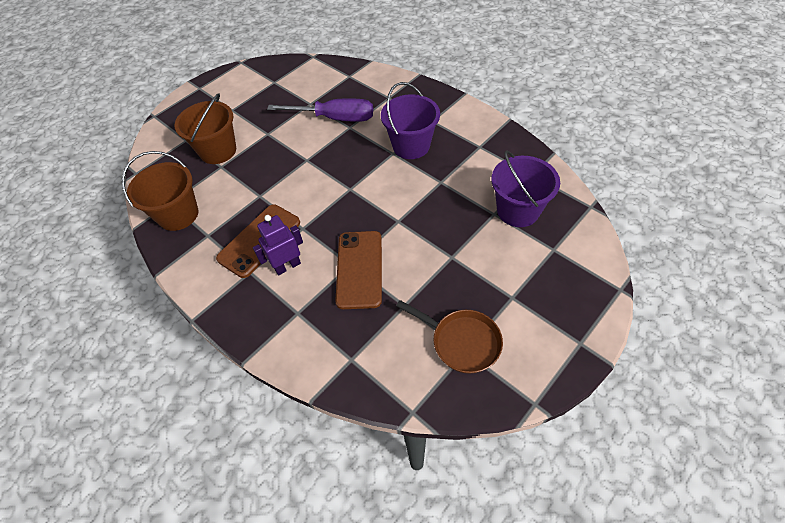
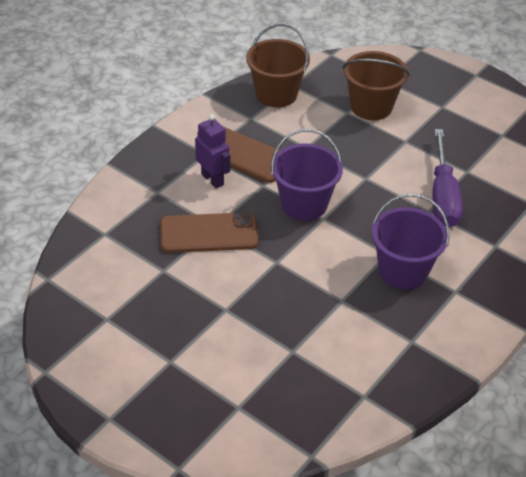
camera: 80 degrees right, 10 degrees down
(462, 342) = (117, 316): brown pan -> none
(518, 210) = (299, 375): purple bucket -> purple bucket (304, 204)

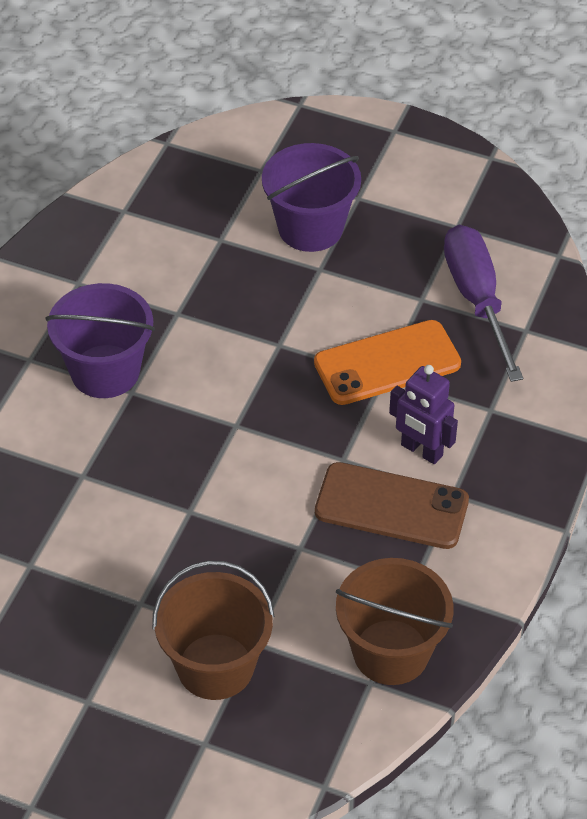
camera: 165 degrees right, 5 degrees up
(208, 233) = (387, 363): brown phone -> orange phone
(304, 204) = (270, 441): purple bucket -> purple bucket (310, 228)
(443, 196) = (64, 506): purple screwdriver -> purple screwdriver (477, 299)

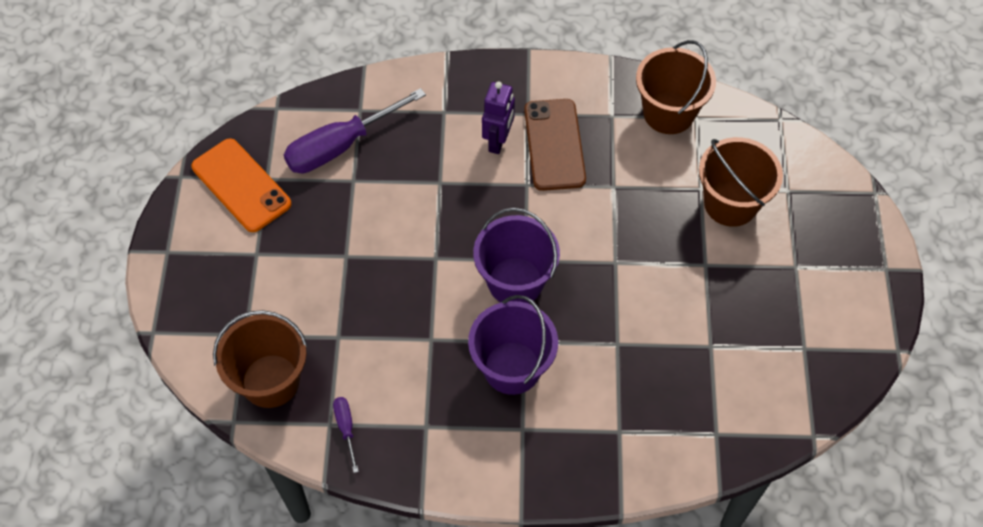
camera: 110 degrees left, 10 degrees up
(111, 221) = (346, 428): none -> purple screwdriver
(197, 178) = (270, 381): none -> brown bucket
(310, 228) = (302, 276): purple bucket -> purple bucket (515, 282)
(387, 363) = (426, 184): orange phone -> orange phone (241, 185)

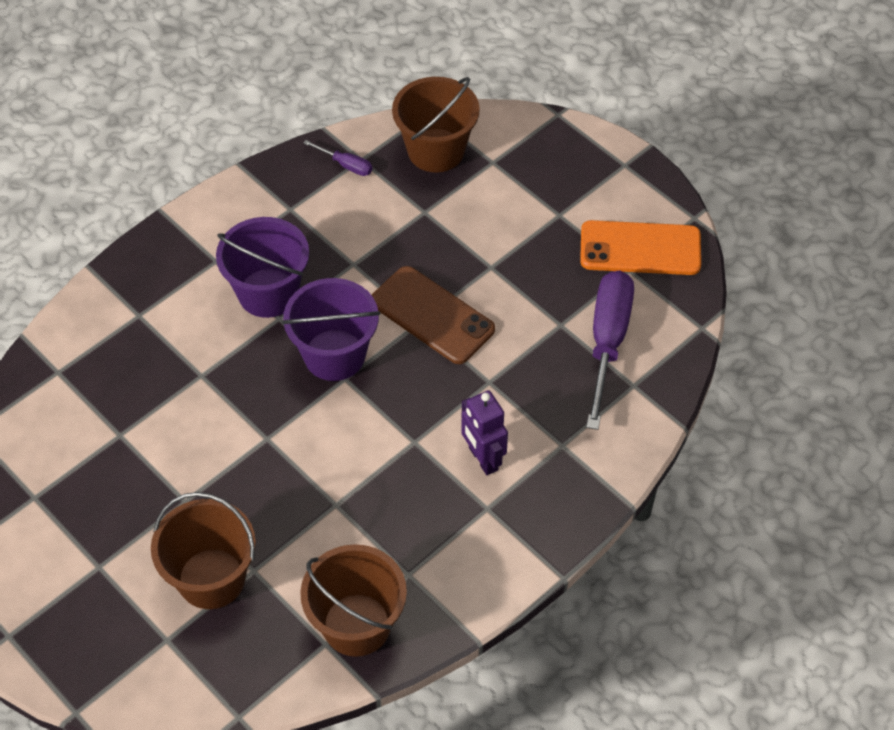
camera: 135 degrees right, 5 degrees down
(554, 145) = (430, 498): brown phone -> brown phone (432, 315)

